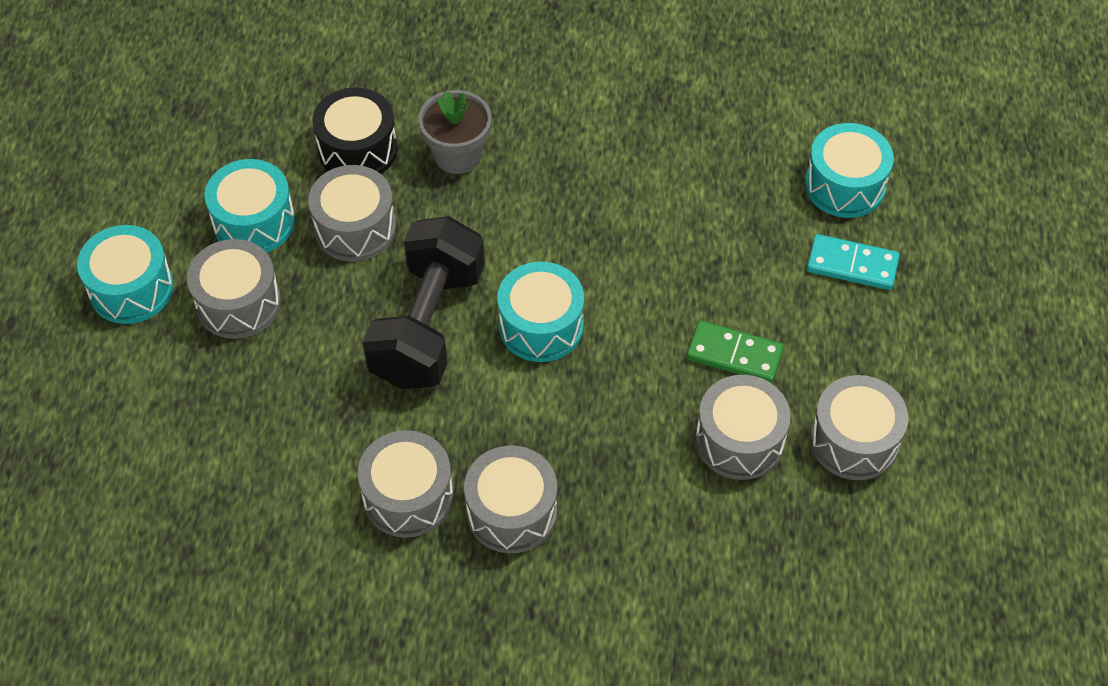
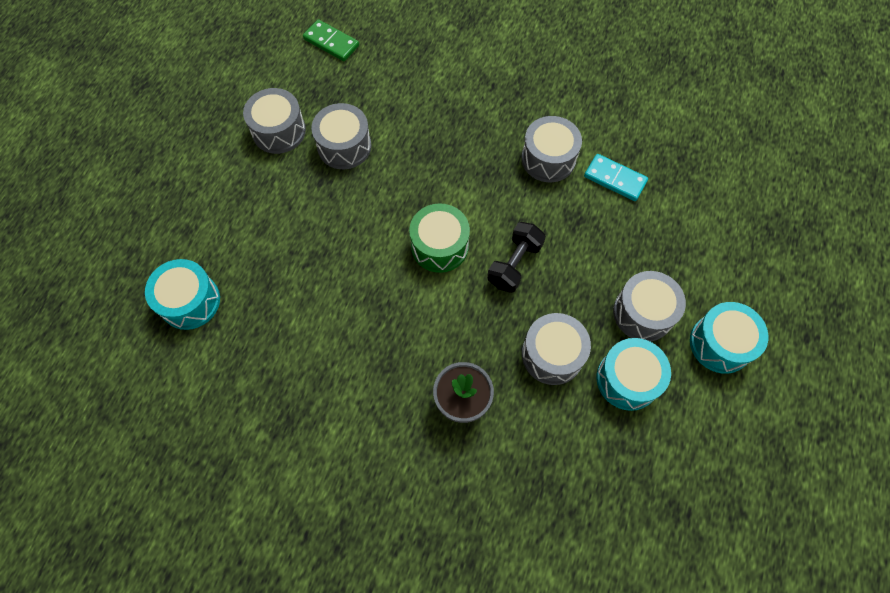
camera: 165 degrees left, 10 degrees up
(357, 149) = (539, 428): black drum -> none
(428, 325) = (514, 264): black dumbbell -> black dumbbell, size x0.59
(511, 512) = (490, 137): grey drum -> none
(541, 326) = (439, 246): turquoise drum -> green drum
(734, 354) = (323, 198): green domino -> green domino (331, 42)
(852, 264) = (219, 240): turquoise domino -> turquoise domino (615, 179)

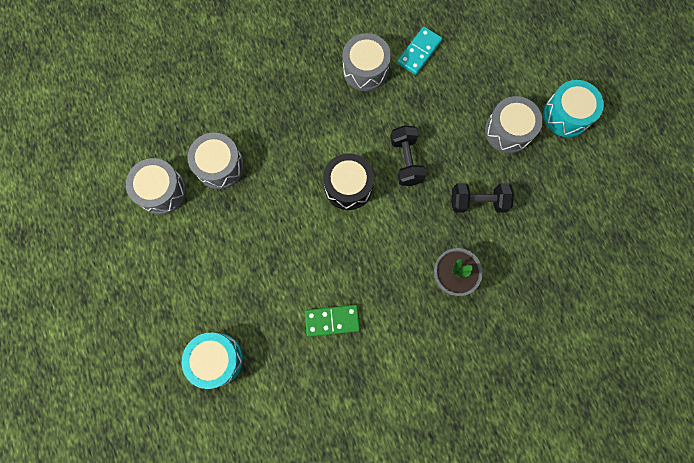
camera: 40 degrees left, 10 degrees up
(331, 42) = (136, 94): green domino -> green domino (332, 320)
(439, 246) = (348, 186): green drum -> black drum
(552, 355) = (478, 202): grey drum -> black dumbbell
(615, 179) = (419, 52): turquoise domino -> turquoise domino turned 45 degrees counterclockwise
(627, 379) = (533, 181): turquoise drum -> none

